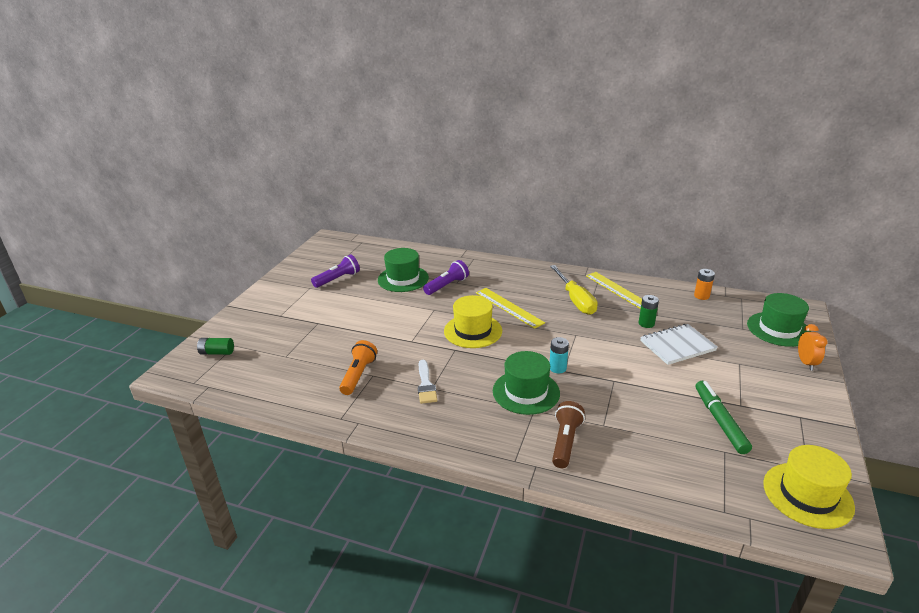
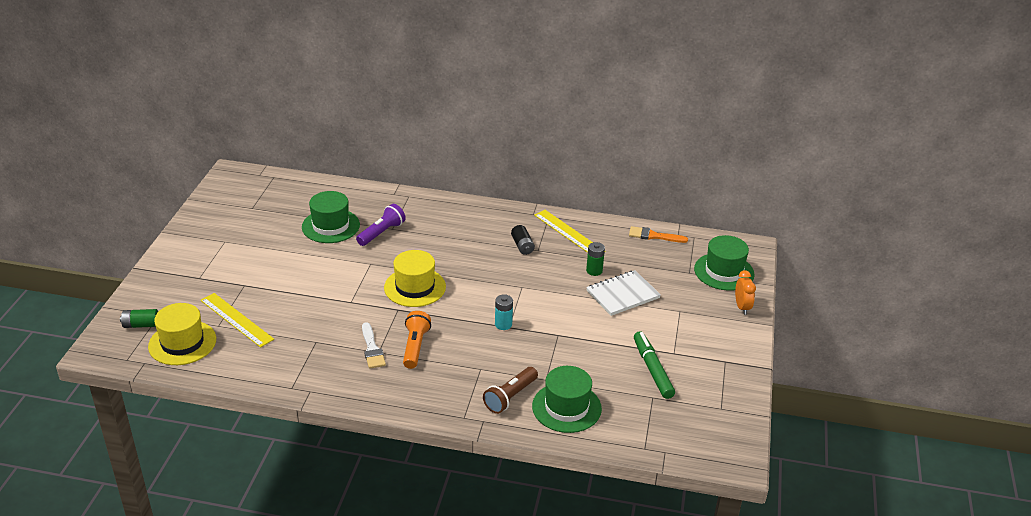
camera: 10 degrees left, 5 degrees up
(338, 279) = (255, 229): purple flashlight -> none
(358, 375) = (301, 342): orange flashlight -> orange flashlight (415, 346)
(509, 307) = (451, 257): yellow ruler -> yellow ruler (236, 319)
(526, 392) = (472, 351): green hat -> green hat (566, 407)
(565, 442) = (510, 397): brown flashlight -> brown flashlight turned 150 degrees counterclockwise
(575, 300) = (522, 246): yellow screwdriver -> black battery
(701, 296) = (654, 236): orange battery -> orange brush
(807, 495) = (716, 430): yellow hat -> yellow hat (182, 343)

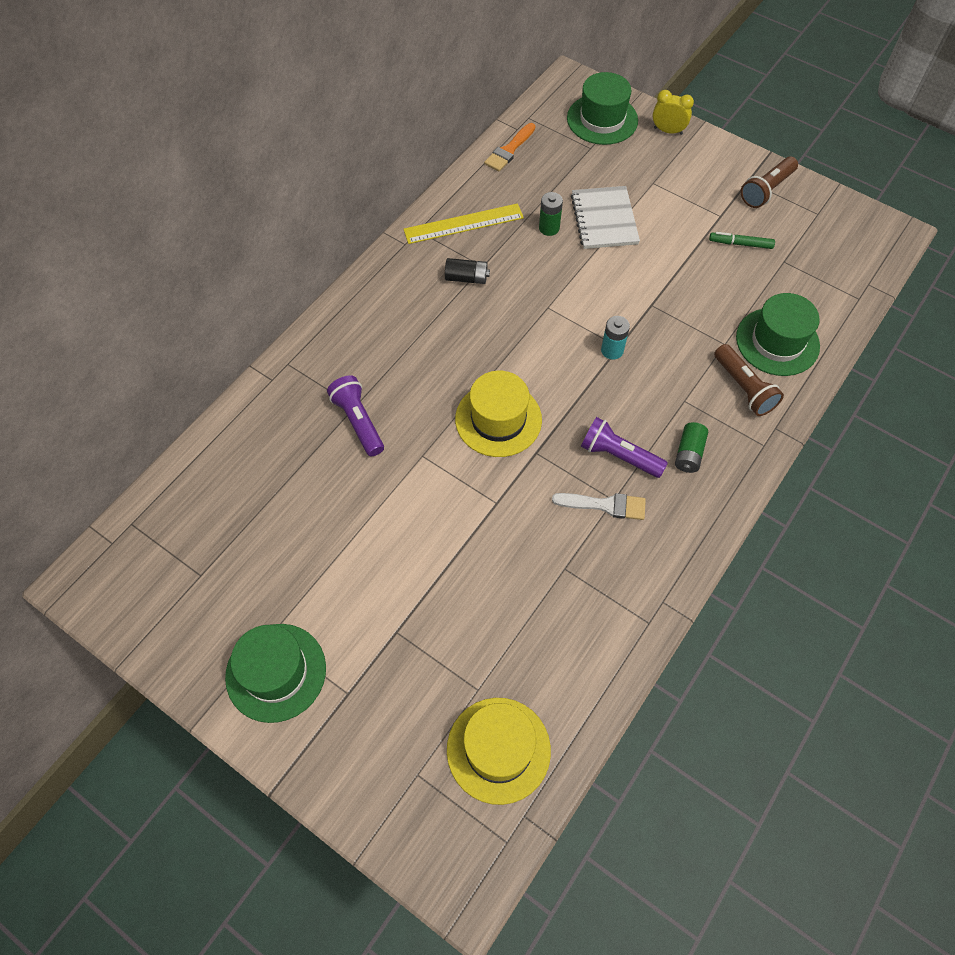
camera: 65 degrees left, 25 degrees up
(141, 325) = (430, 805): green battery -> green battery (689, 453)
(236, 319) = (474, 661): yellow ruler -> none
(330, 226) = (308, 480): green hat -> green hat (276, 672)
(415, 346) = (618, 456): orange flashlight -> purple flashlight
(652, 369) = (740, 244): green marker -> green marker, size x0.61
(722, 373) = (766, 190): none -> brown flashlight
(742, 307) = (668, 131): orange clock -> yellow clock

